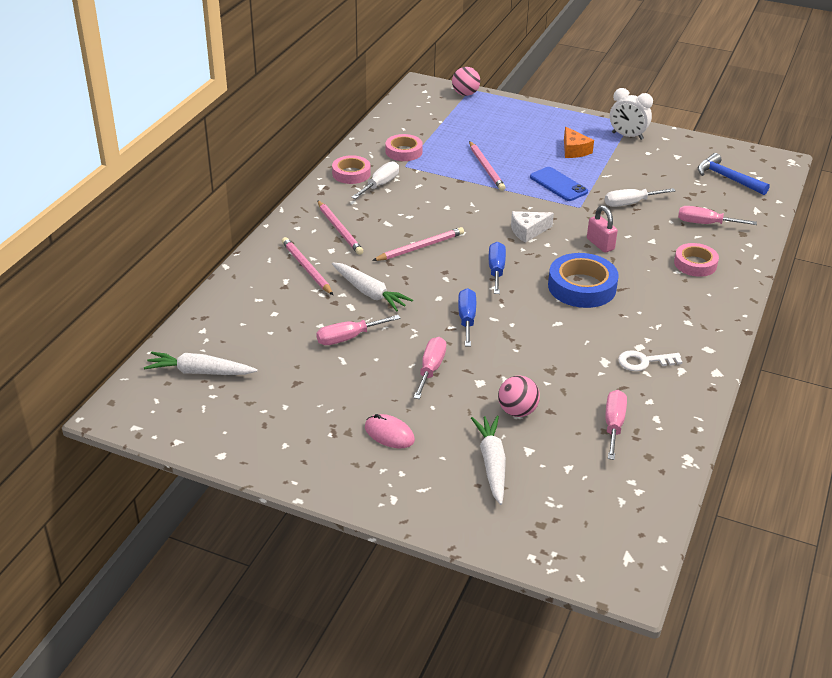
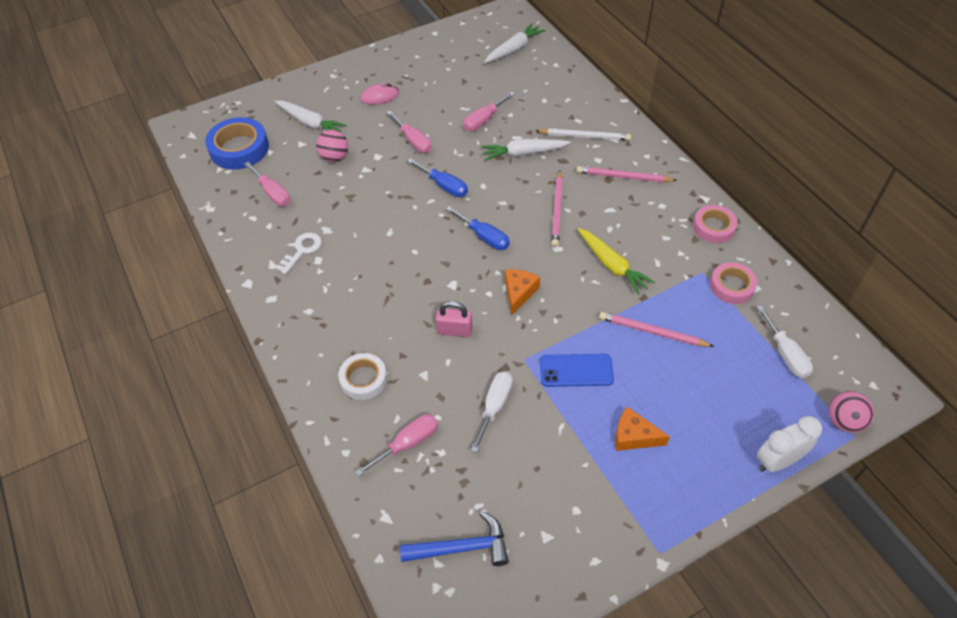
camera: 130 degrees right, 15 degrees up
(306, 268) = (584, 136): pink pencil -> white pencil
(348, 338) = (483, 120): pink screwdriver -> pink screwdriver turned 150 degrees counterclockwise
(380, 185) = (678, 236): white screwdriver -> white screwdriver (785, 354)
(447, 202) = (612, 265): none -> yellow carrot
(528, 231) = (519, 293): white cheese -> orange cheese
(582, 287) = (413, 275): blue tape -> blue tape (239, 148)
(627, 136) = (628, 520): white clock -> white clock (777, 461)
(695, 264) = (363, 379): pink tape -> white tape

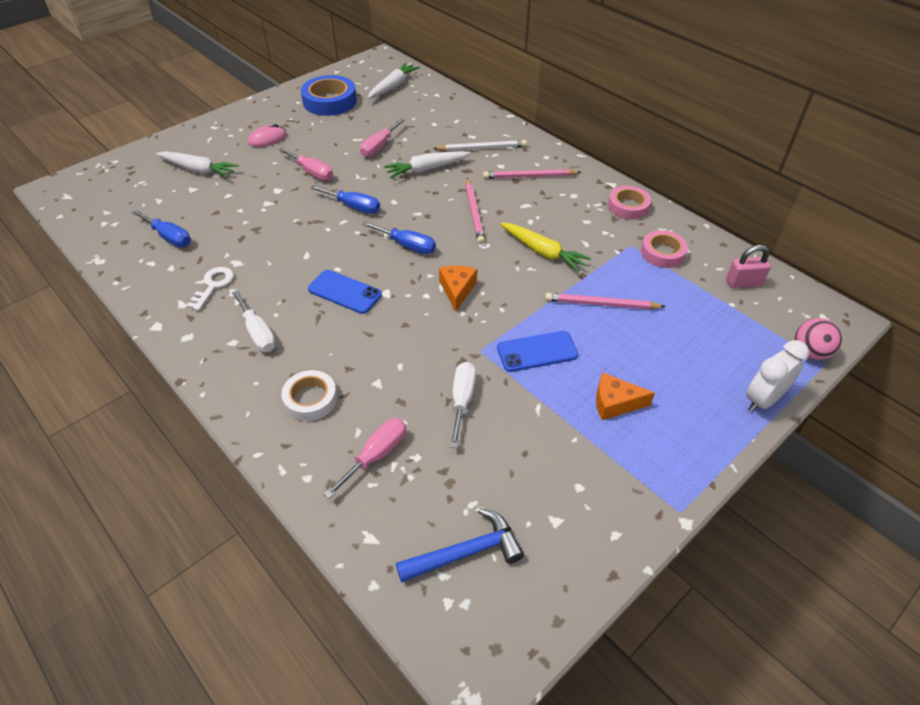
camera: 15 degrees left, 5 degrees down
(239, 148) = (123, 202): blue tape -> blue tape (330, 101)
(273, 193) = (169, 237): pink screwdriver -> blue screwdriver
(334, 157) = (231, 197): pink ball -> none
(416, 277) = (344, 292): none -> blue phone
(454, 330) = (399, 335): pink padlock -> pink padlock (743, 283)
(785, 354) = (733, 303): white screwdriver -> white screwdriver (258, 333)

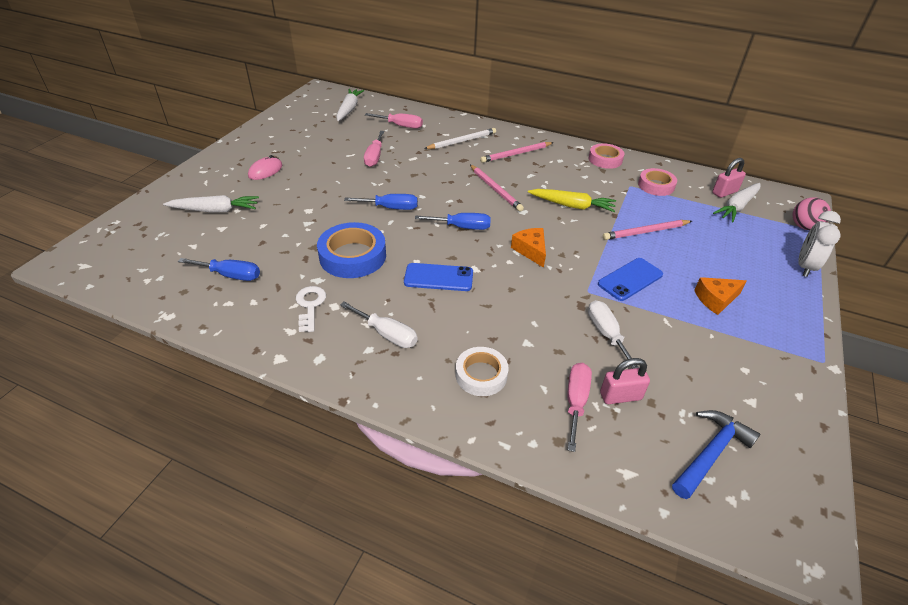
camera: 25 degrees left, 5 degrees down
(312, 172) = (330, 189): pink screwdriver -> pink screwdriver (401, 126)
(330, 101) = (301, 130): blue tape -> blue tape (353, 256)
(424, 465) = (620, 396): none -> pink padlock
(427, 169) = (430, 166): white carrot -> white carrot (737, 207)

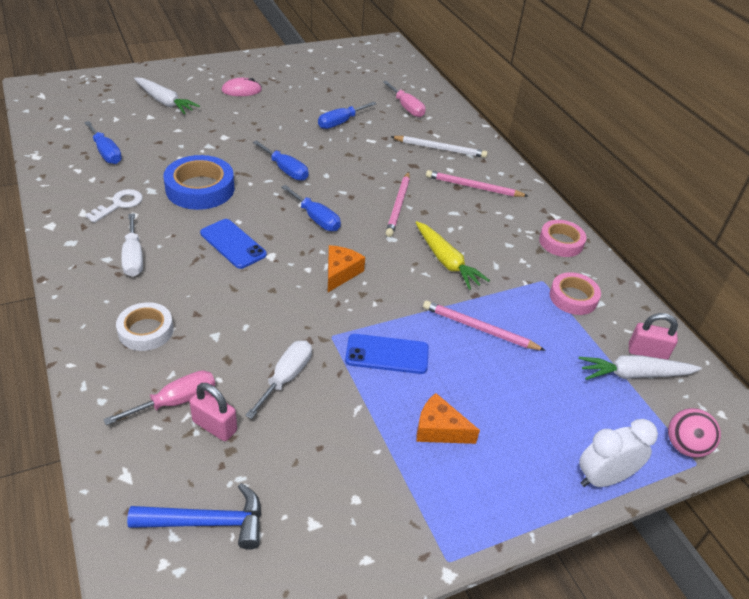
camera: 40 degrees right, 0 degrees up
(349, 109) = (385, 72): white carrot -> none
(374, 157) = (340, 122): pink screwdriver -> blue screwdriver

